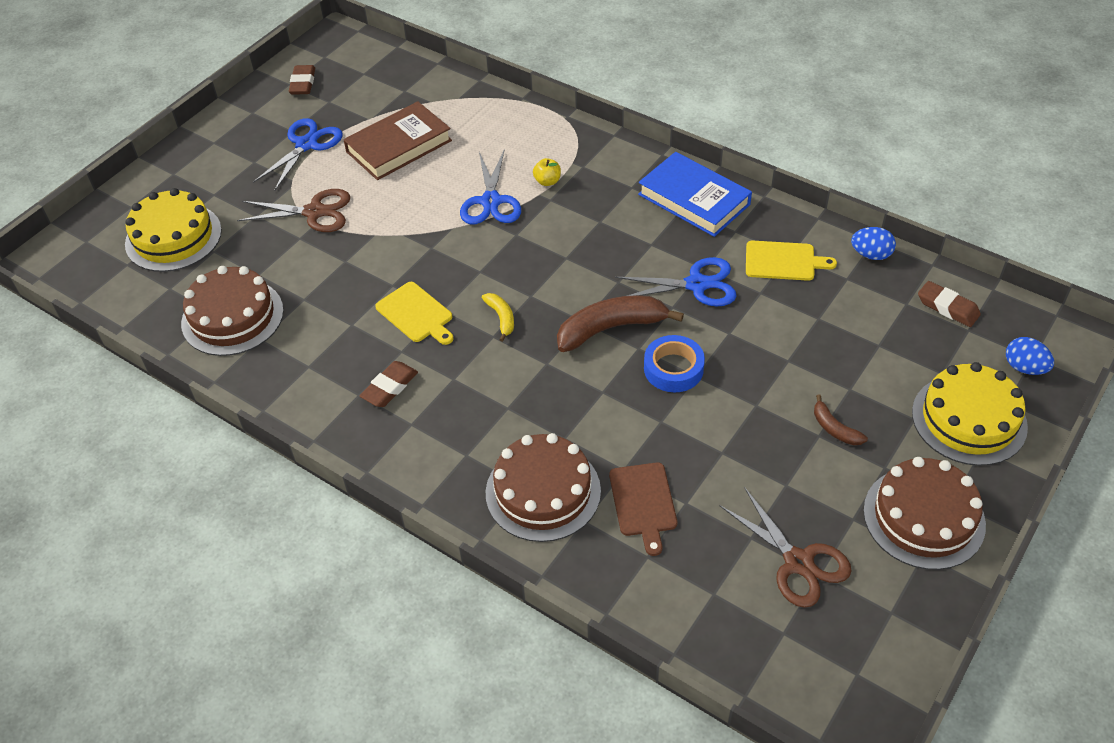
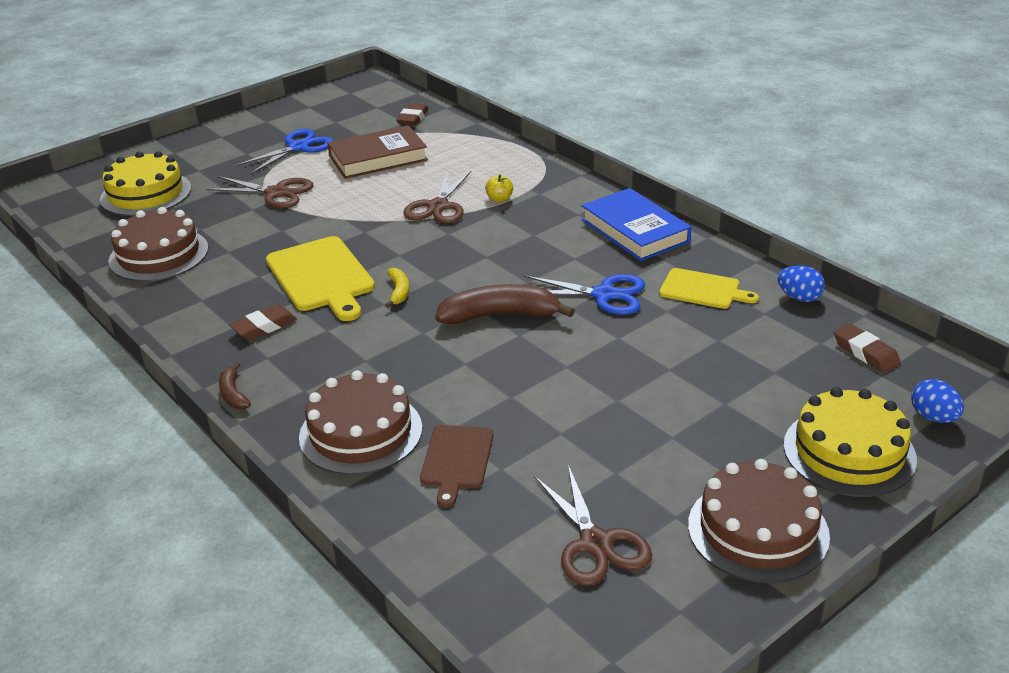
camera: 15 degrees right, 15 degrees down
(303, 83) = (321, 107): brown eraser -> brown eraser (413, 118)
(416, 314) = (321, 277): yellow cutting board -> yellow cutting board, size x1.63
(491, 201) = (438, 206): blue scissors -> brown scissors
(673, 369) = (546, 356): blue tape -> none
(834, 428) = (692, 433): brown banana -> brown banana (233, 394)

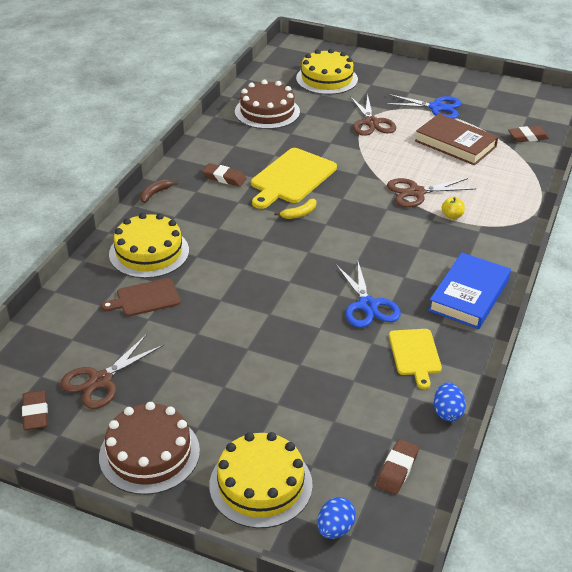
camera: 60 degrees right, 5 degrees up
(361, 432) = (149, 252): brown cake -> yellow cake
(500, 316) = (305, 266): brown banana -> none
(623, 627) = (35, 413): none -> brown eraser

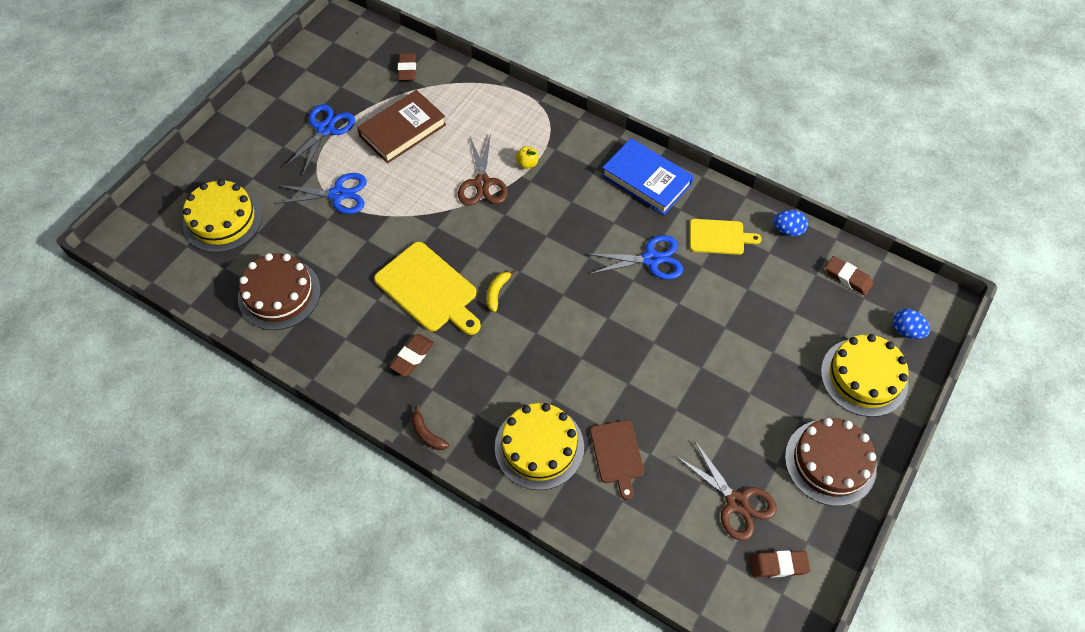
camera: 80 degrees left, 20 degrees up
(299, 214) = (497, 292): yellow banana -> yellow banana turned 135 degrees counterclockwise
(371, 123) = (338, 194): brown scissors -> blue scissors

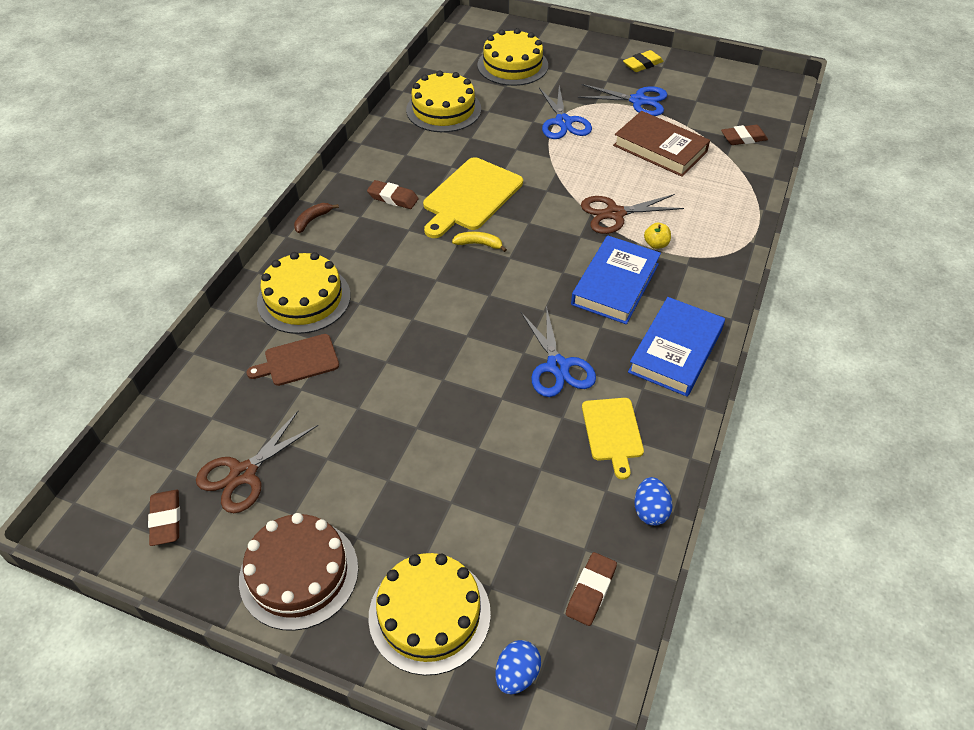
camera: 80 degrees right, 10 degrees down
(267, 112) = (642, 64): none -> yellow eraser
(279, 294) = (443, 109): brown cake -> yellow cake
(568, 202) = (615, 284): none -> blue book

